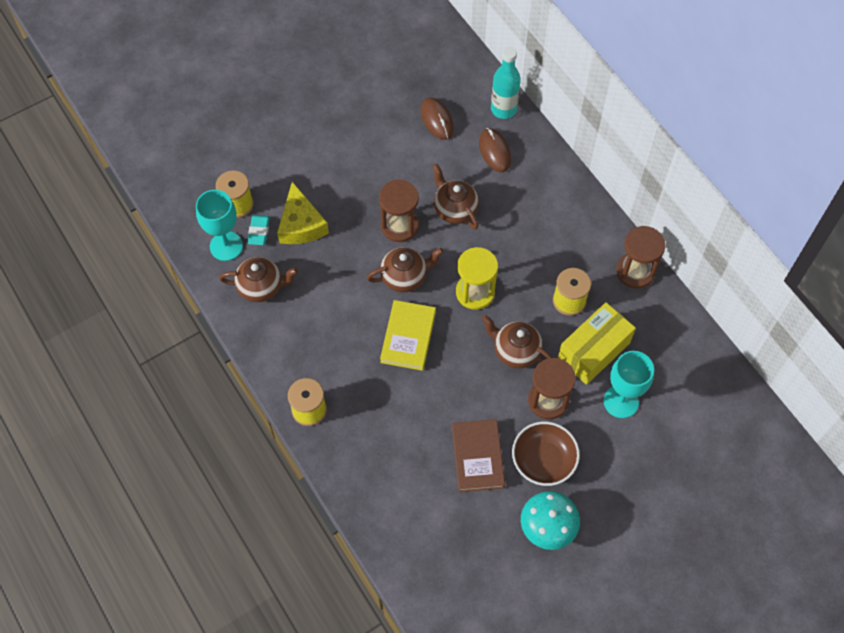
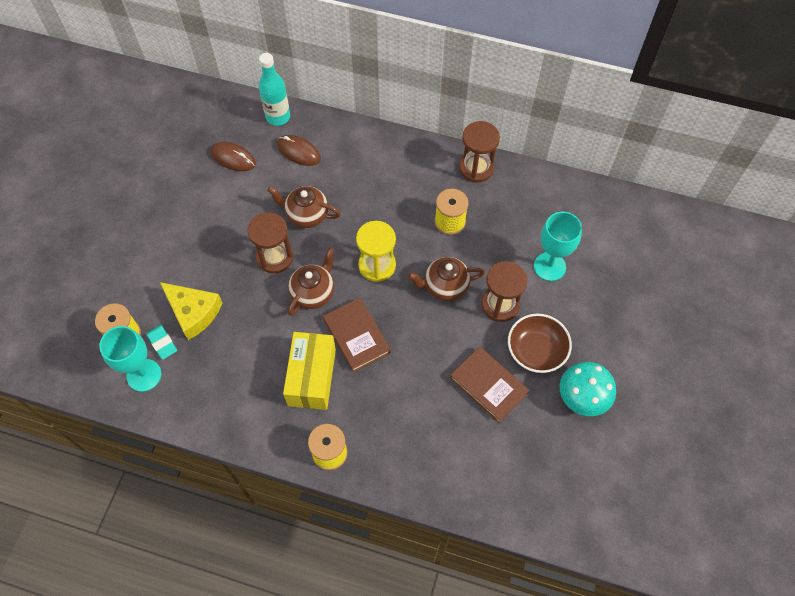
camera: 40 degrees left, 0 degrees up
(261, 287) = (203, 386): brown teapot -> none
(408, 337) = (356, 336): yellow book -> brown book
(593, 351) = (499, 245): yellow box -> yellow box (312, 377)

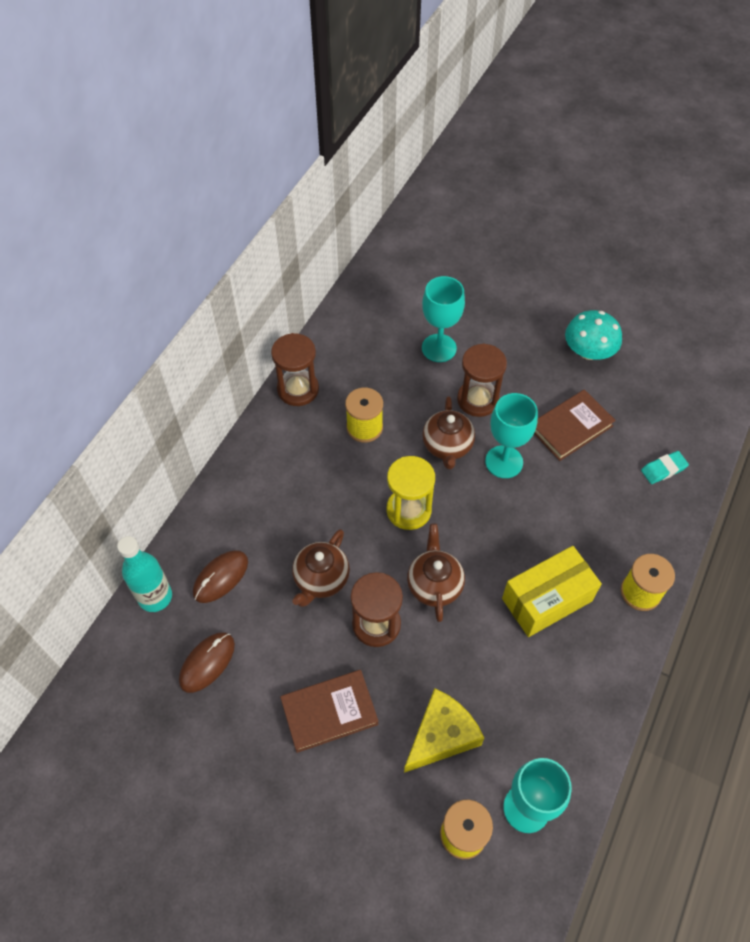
camera: 80 degrees left, 5 degrees down
(162, 343) = (482, 780): turquoise eraser -> turquoise eraser (663, 469)
(312, 377) = (546, 599): yellow box -> yellow box turned 45 degrees counterclockwise
(313, 292) = (434, 584): brown teapot -> brown teapot turned 45 degrees clockwise
(356, 336) = (499, 545): brown book -> brown book (329, 712)
(439, 332) = (504, 462): none -> turquoise goblet
(536, 350) = (535, 379): brown bowl -> none

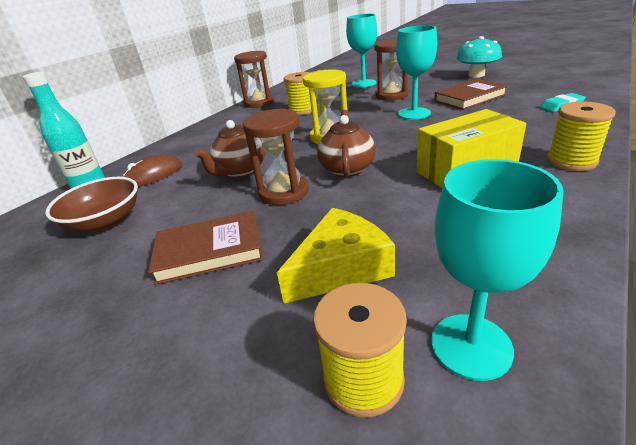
camera: 10 degrees right, 25 degrees down
(207, 663) = (105, 221): brown mouse -> brown bowl
(447, 446) = (366, 112): brown teapot -> none

